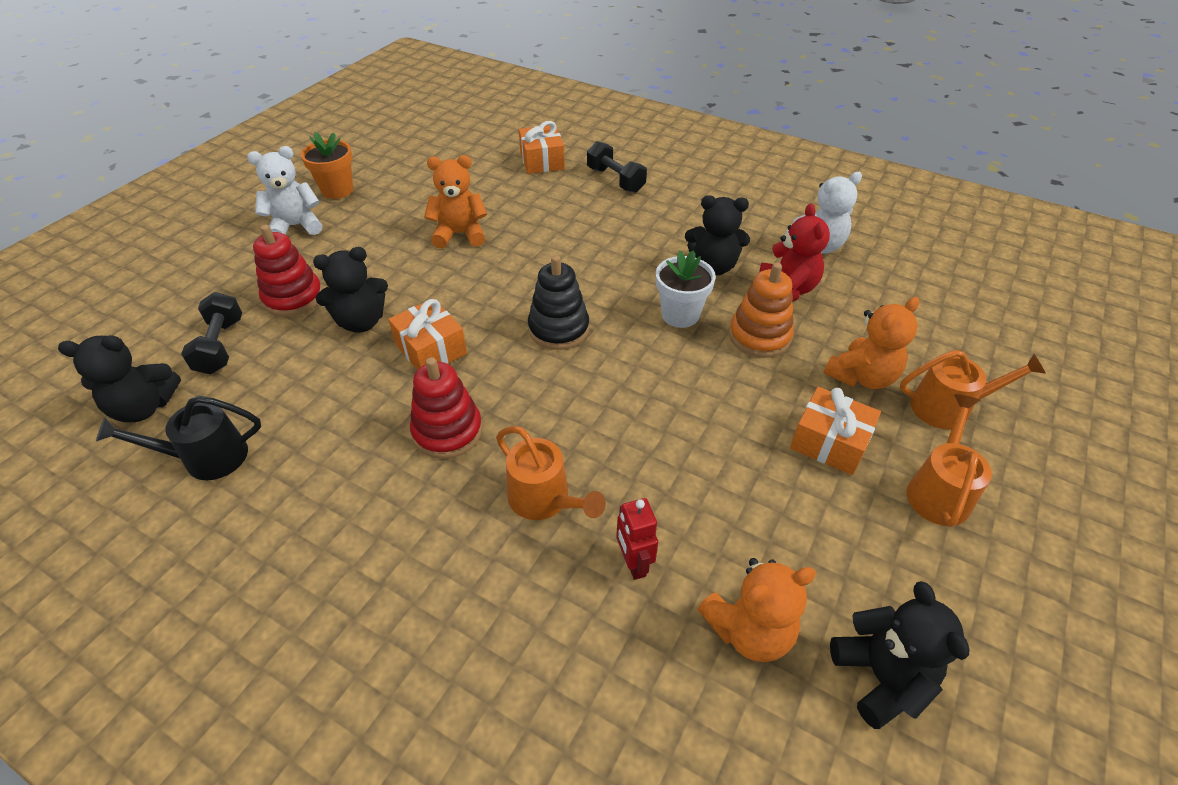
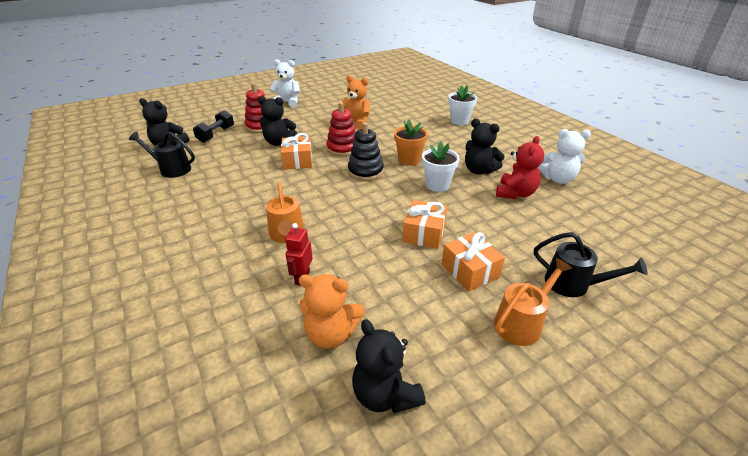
camera: 30 degrees right, 10 degrees down
(337, 190) = (318, 94): orange flower pot -> orange flower pot (409, 160)
(447, 431) = (272, 193): red stacking toy -> red stacking toy (343, 148)
(542, 161) = (427, 105): orange gift -> orange gift (424, 233)
(615, 180) = (459, 121): black dumbbell -> white flower pot
(759, 336) = (475, 208): orange stacking toy -> none
(862, 376) = (524, 248): orange teddy bear -> none
(881, 677) = (385, 394): black teddy bear -> black teddy bear turned 135 degrees clockwise
(949, 407) = (573, 284): orange watering can -> black watering can

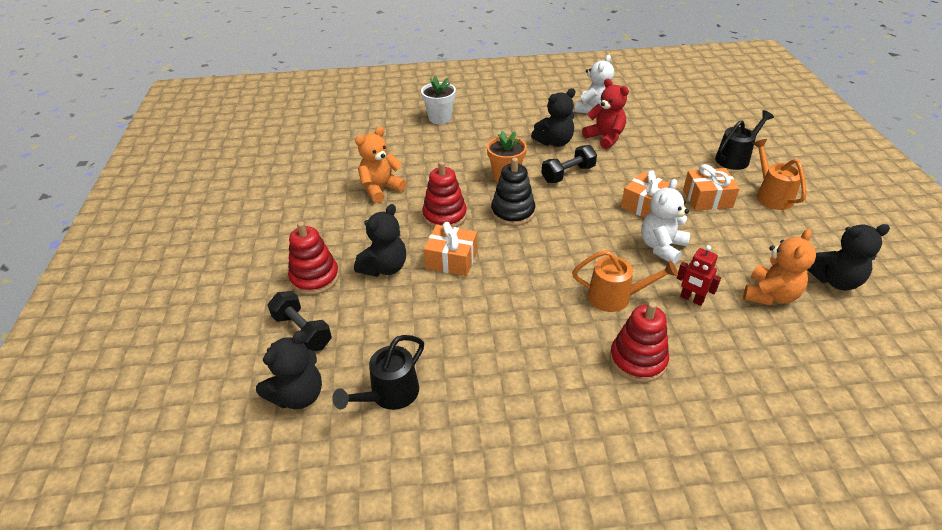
camera: 65 degrees left, 5 degrees up
(217, 257) = (637, 360): none -> red stacking toy
(287, 103) = (250, 236): white teddy bear -> white teddy bear (661, 247)
(437, 185) = (568, 174): white flower pot -> black dumbbell

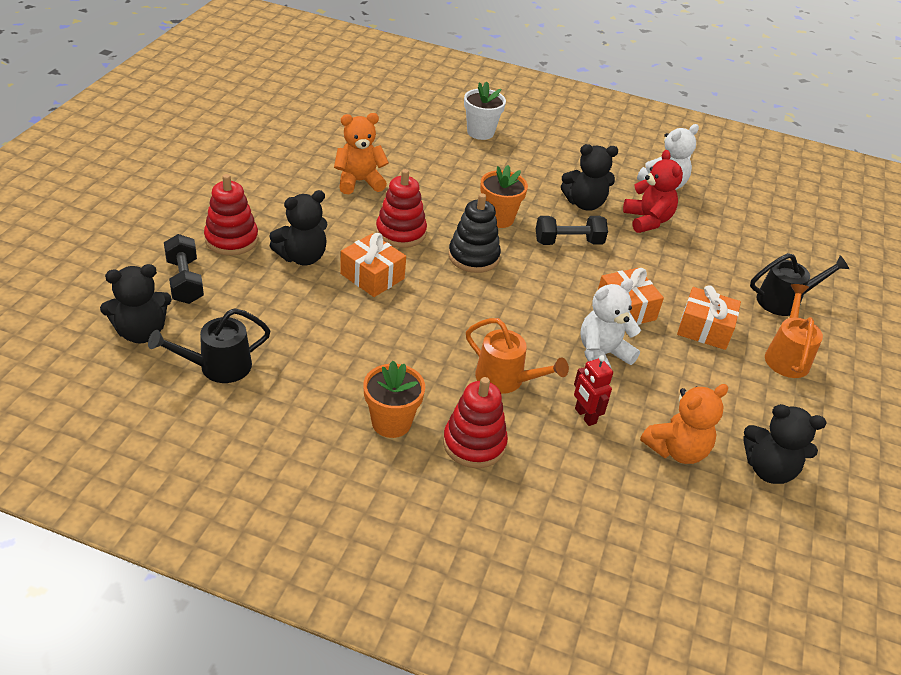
camera: 20 degrees right, 0 degrees up
(564, 373) = (391, 422): none -> orange flower pot

